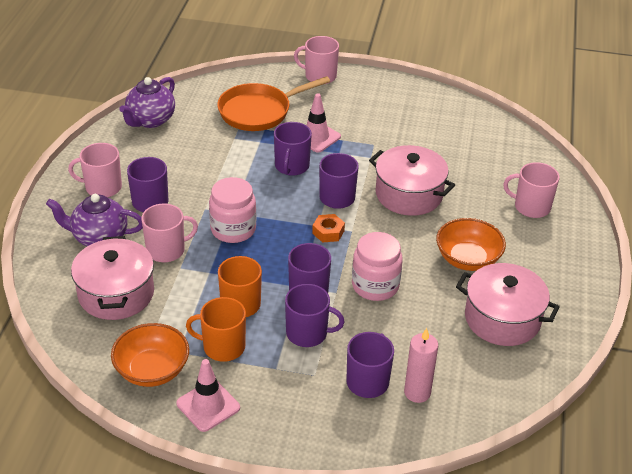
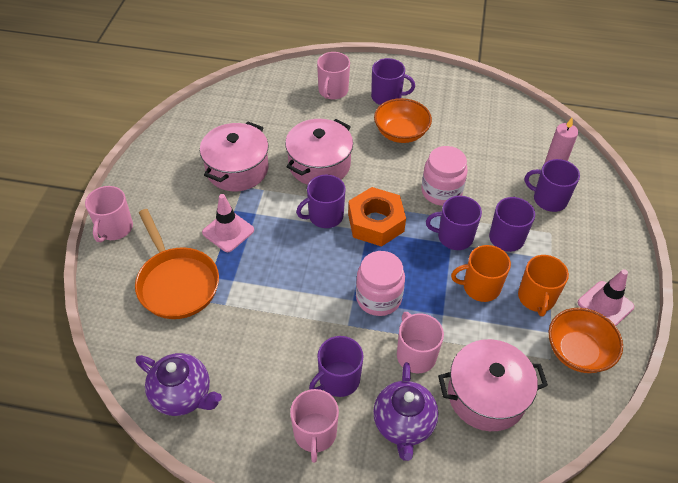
camera: 90 degrees left, 10 degrees up
(291, 166) = (277, 251): purple mug -> purple mug (387, 97)
(328, 232) = (375, 222): orange nut -> orange nut, size x1.95
(502, 319) = (465, 119): pink pot -> pink pot (237, 169)

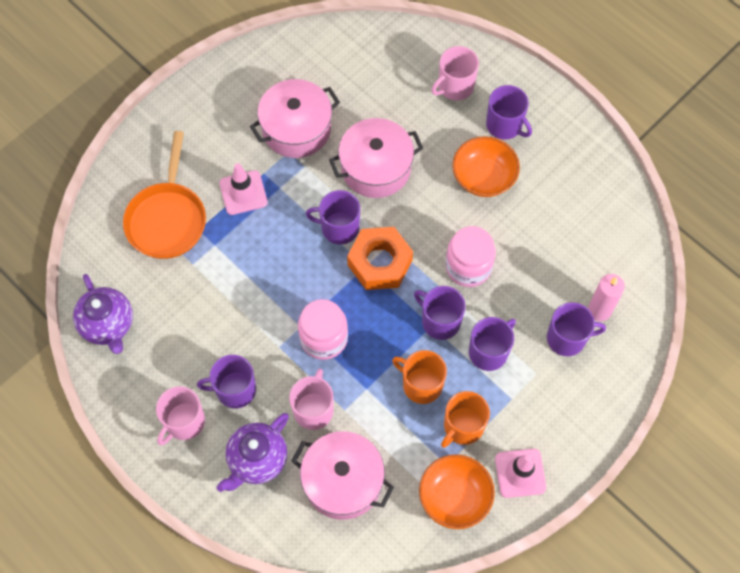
camera: 35 degrees right, 15 degrees up
(114, 228) = (151, 132): pink mug -> none
(549, 199) = (567, 338): purple mug -> purple mug turned 120 degrees clockwise

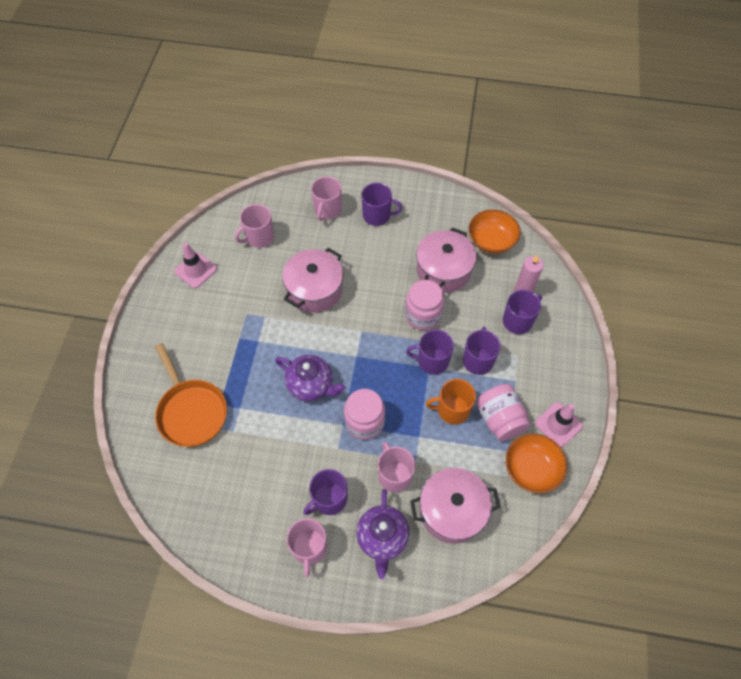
camera: 35 degrees left, 5 degrees down
(108, 325) = (200, 516): purple teapot -> purple teapot (311, 385)
(243, 193) = (234, 360): pink traffic cone -> pink traffic cone (196, 270)
(296, 129) = (241, 296): pink pot -> pink pot (443, 270)
(339, 228) = (319, 342): purple mug -> none
(360, 75) = (259, 237): none -> pink mug
(380, 262) = (364, 348): orange nut -> none
(463, 426) = (500, 419): orange mug -> pink jar
(483, 177) = (389, 254): orange bowl -> orange bowl (491, 241)

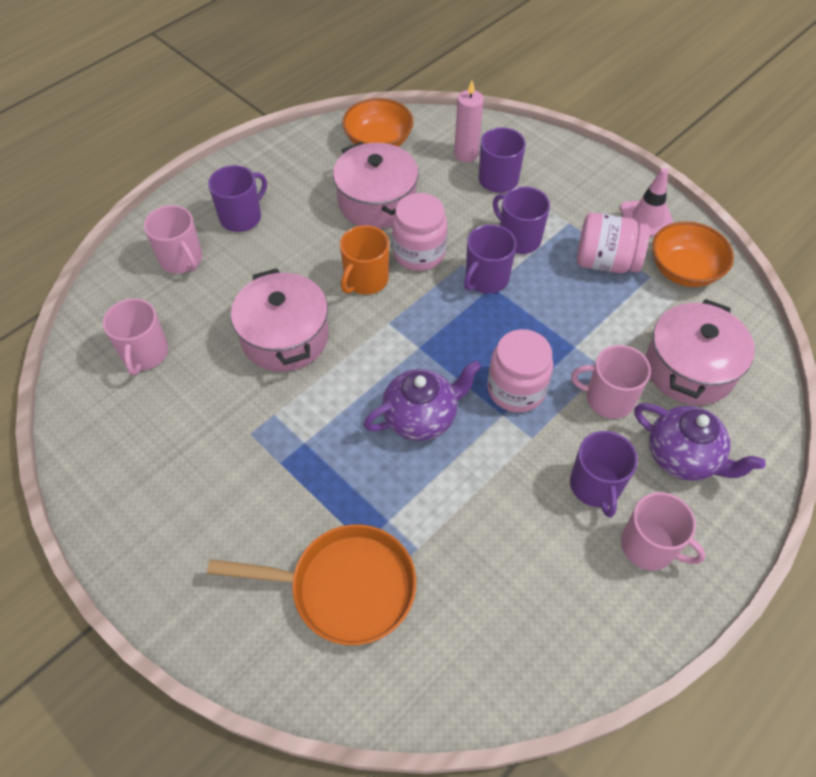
camera: 55 degrees left, 5 degrees down
(196, 270) = (119, 458): pink traffic cone -> none
(452, 409) = (563, 296): orange mug -> orange mug (365, 280)

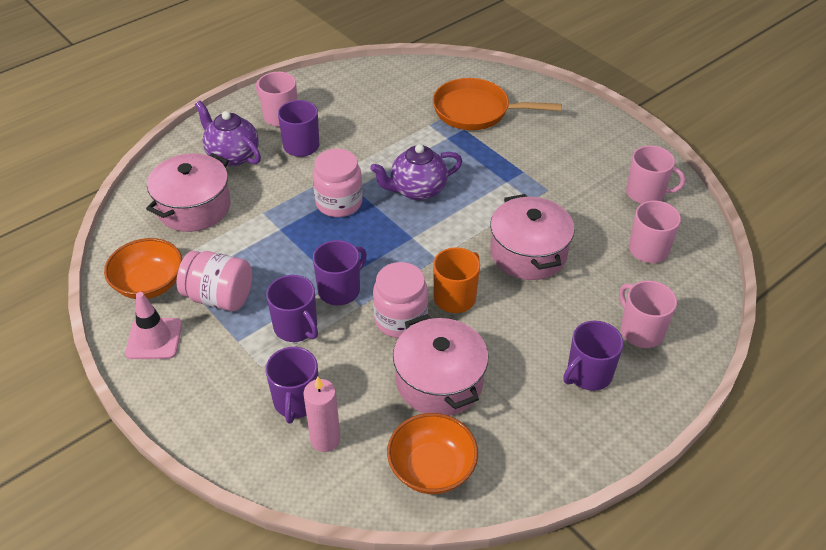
camera: 175 degrees left, 10 degrees down
(608, 398) = (269, 192): pink mug -> pink mug (646, 193)

